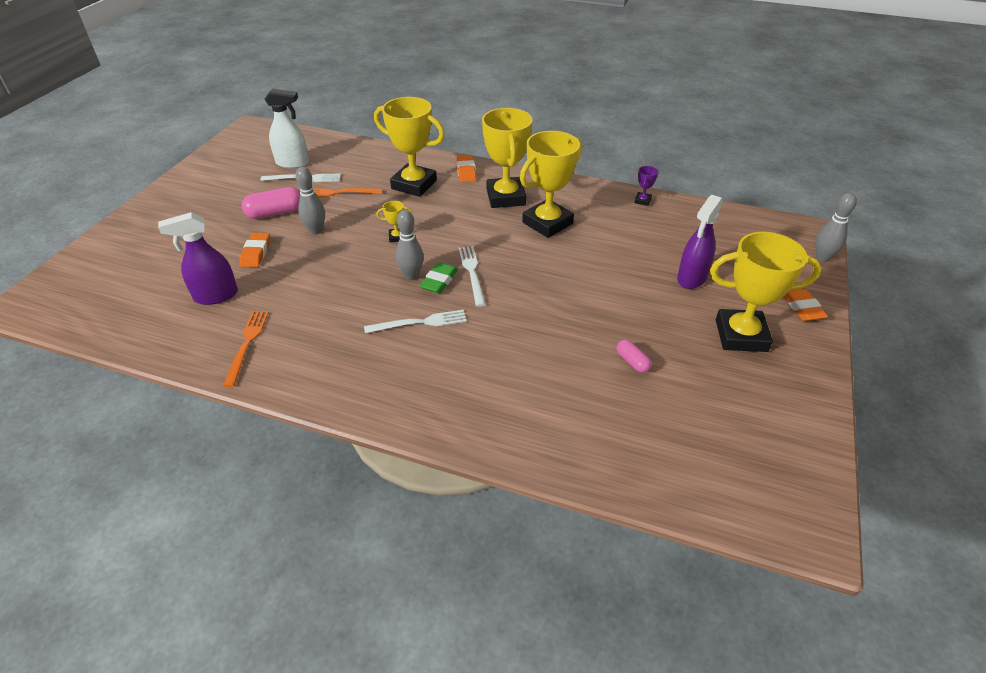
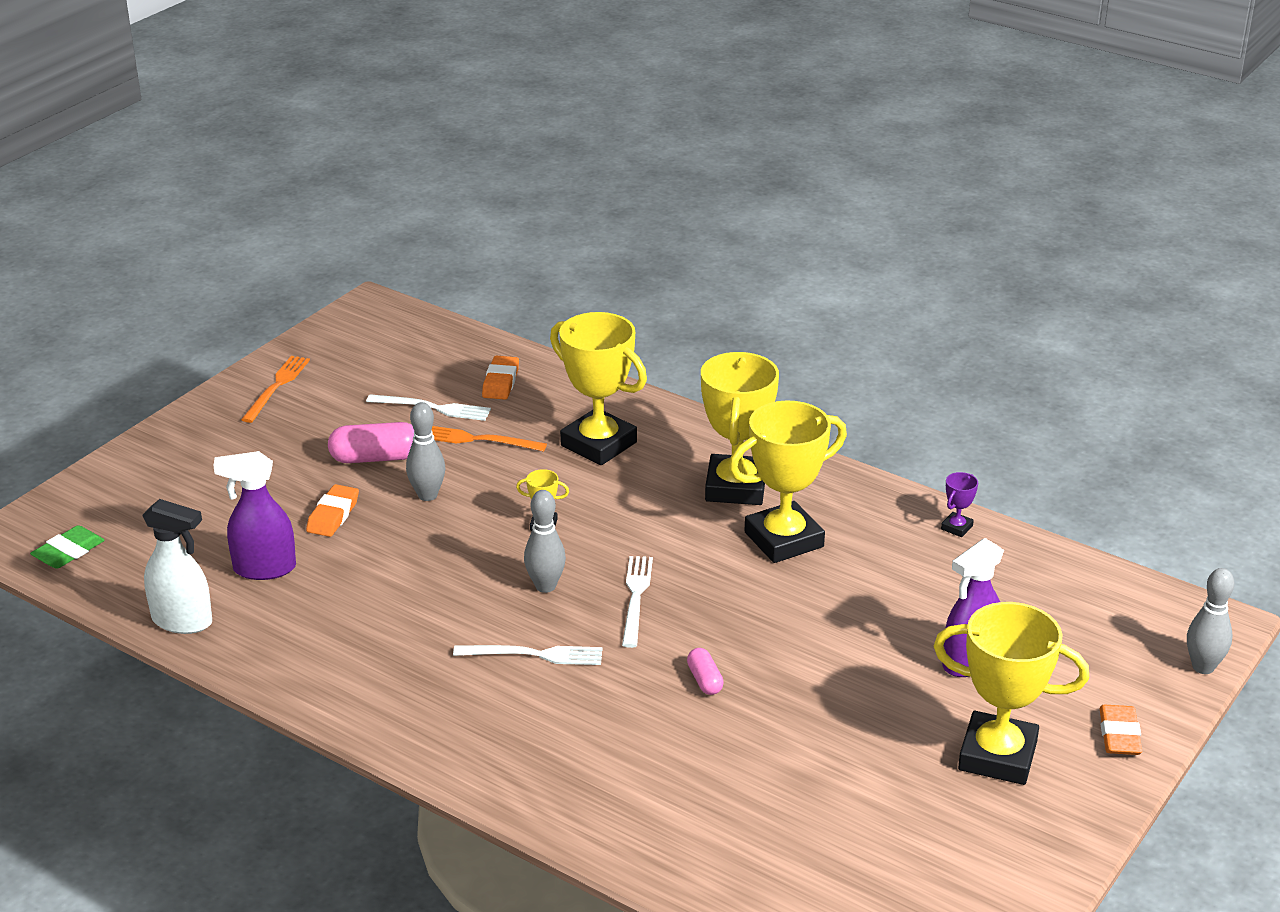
camera: 15 degrees right, 10 degrees down
(247, 344) = (291, 642): orange fork -> orange fork (277, 387)
(293, 163) = (422, 379): white spray bottle -> white spray bottle (182, 621)
(439, 281) = (583, 601): green eraser -> green eraser (68, 552)
(466, 171) = (690, 434): orange eraser -> orange eraser (501, 382)
(632, 362) = (815, 761): pink capsule -> pink capsule (704, 680)

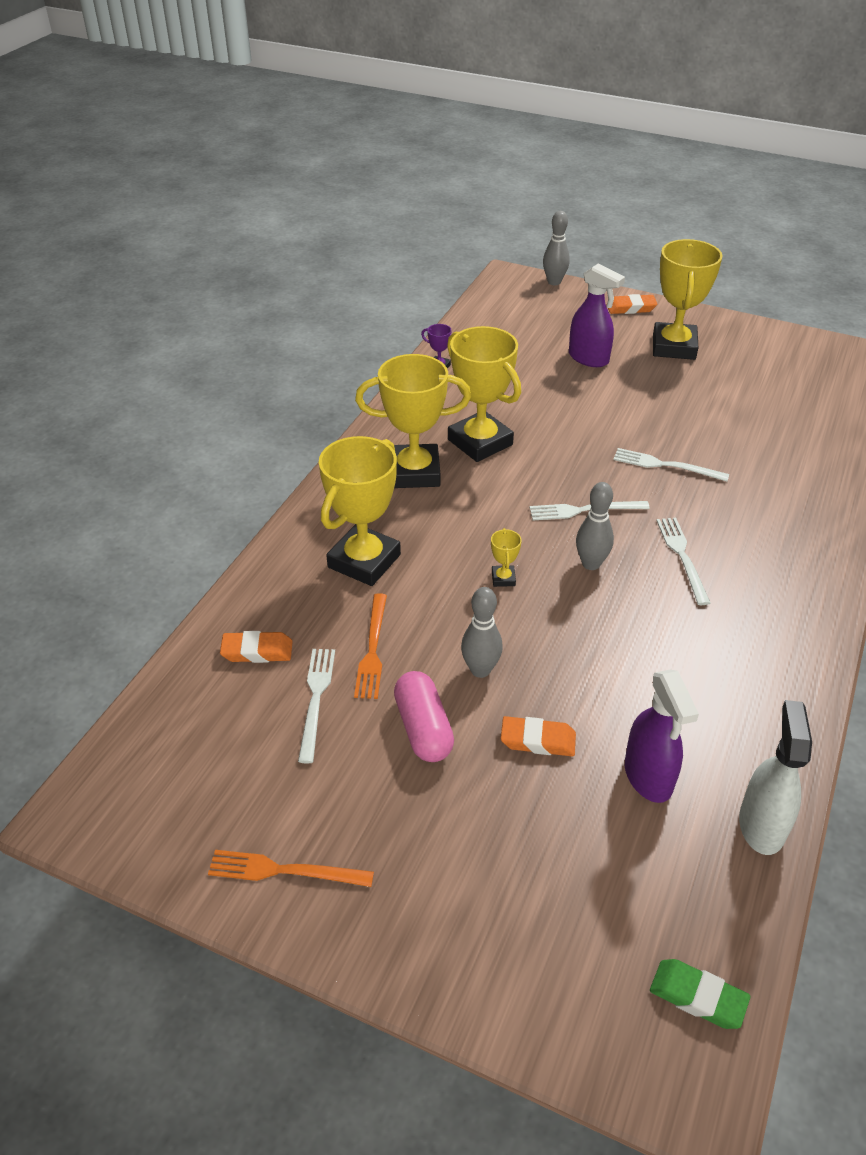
camera: 100 degrees left, 10 degrees up
(704, 680) = (665, 465): pink capsule -> white fork

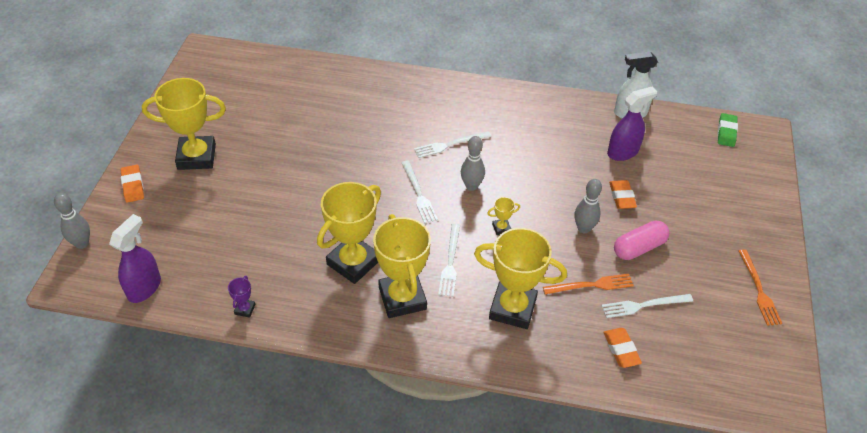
camera: 105 degrees left, 5 degrees up
(589, 358) = (220, 207): purple spray bottle -> purple spray bottle (144, 288)
(665, 465) = (357, 155): white fork -> white fork (450, 262)

